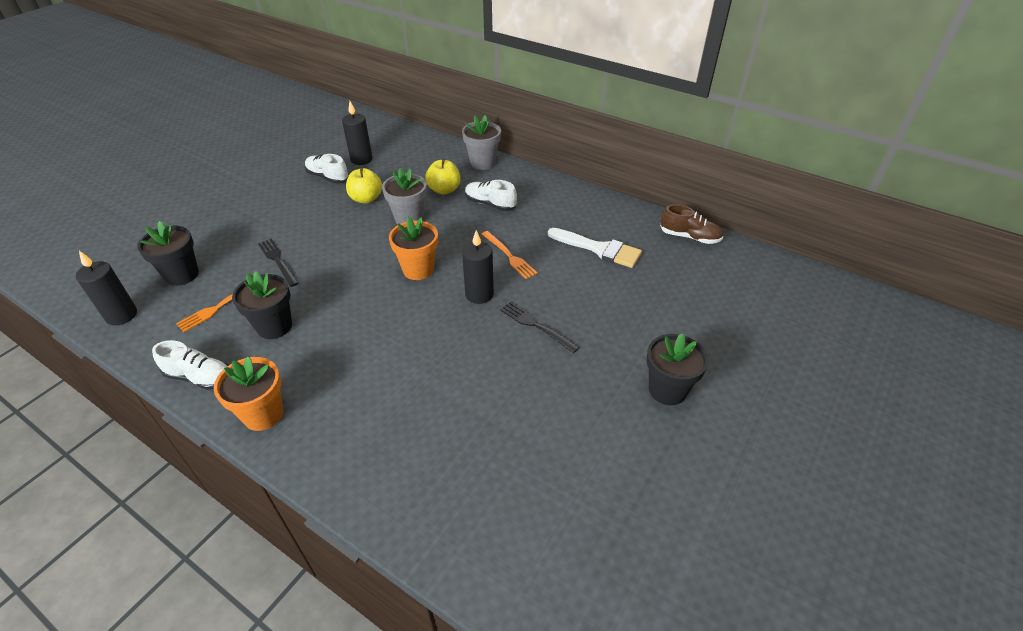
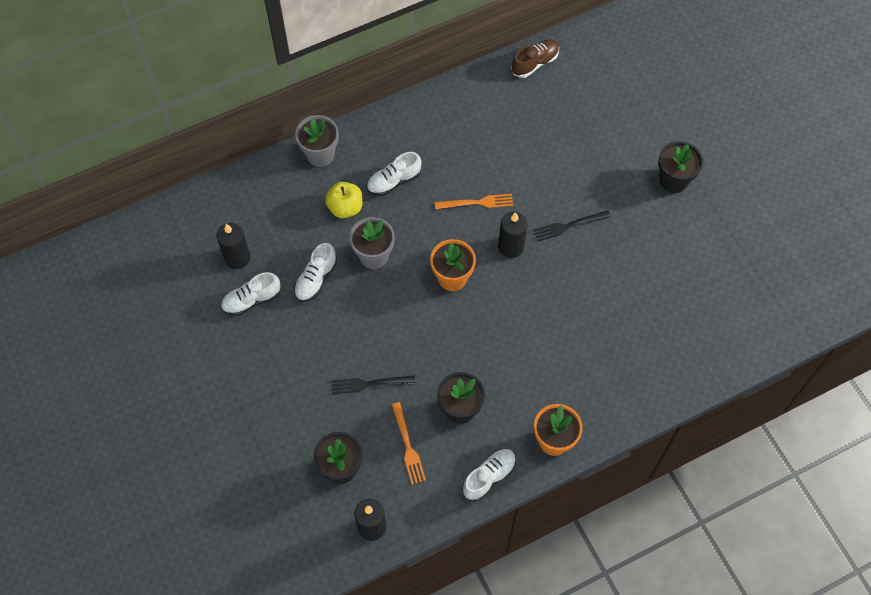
camera: 60 degrees left, 20 degrees up
(366, 199) = (316, 279): yellow apple -> white shoe
(599, 249) = (509, 134): white brush -> none

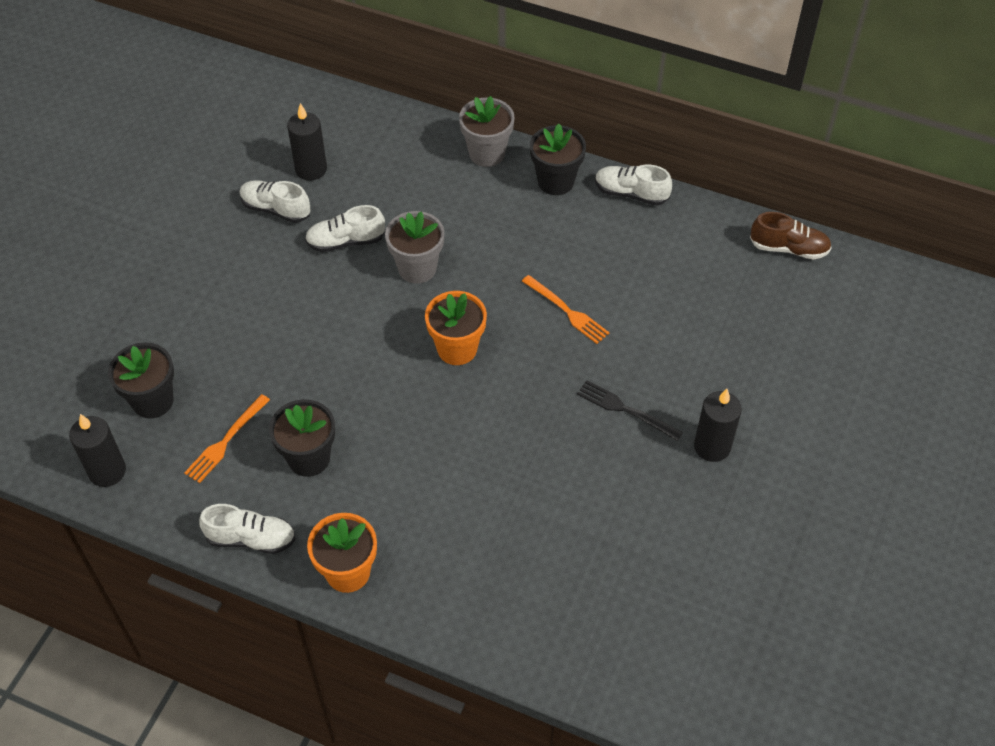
camera: 50 degrees right, 10 degrees down
(345, 207) = (448, 211): yellow apple -> none
(369, 384) = (268, 361): black fork -> none
(394, 181) = (518, 228): white shoe -> white shoe (631, 193)
(511, 247) = (545, 375): black candle -> black candle (712, 446)
(673, 180) = (791, 471): black flower pot -> black flower pot (555, 181)

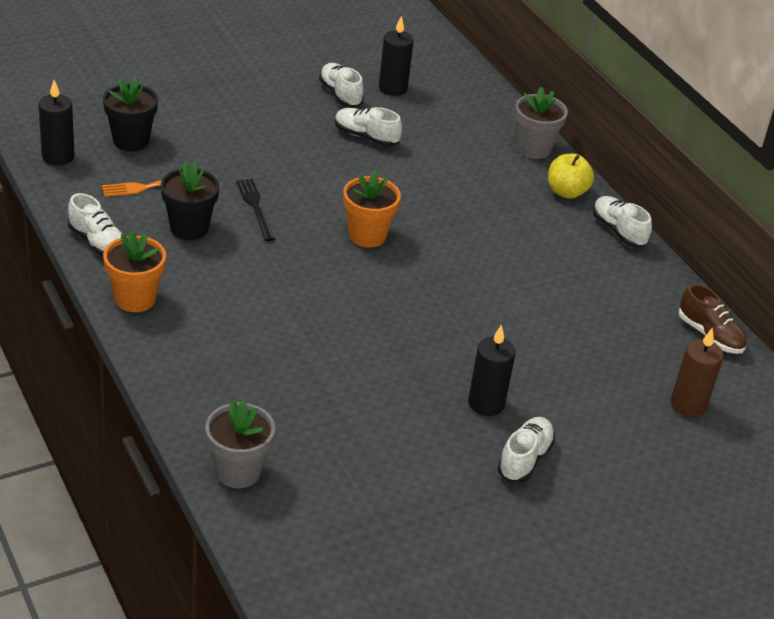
camera: 35 degrees right, 15 degrees down
(417, 268) = (397, 179): grey flower pot -> grey flower pot (238, 471)
(555, 181) = (566, 192): black flower pot -> yellow apple
(567, 311) = (477, 264): orange fork -> none
(625, 410) = (446, 342): black fork -> black fork (255, 207)
(788, 476) = (524, 459): none -> white shoe
(839, 329) = (688, 405): none -> brown candle

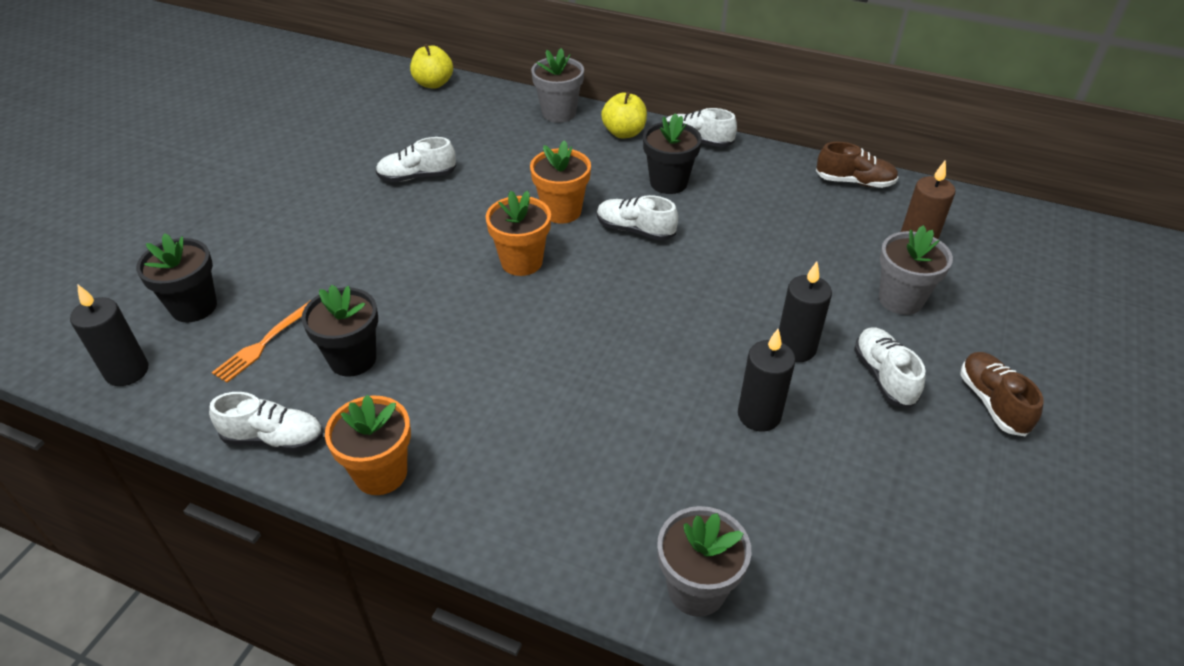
camera: 35 degrees left, 5 degrees up
(255, 207) = (393, 298): black fork -> none
(340, 95) = (352, 153): white shoe -> white shoe (635, 230)
(393, 88) = (391, 124): black candle -> black candle (759, 415)
(440, 219) = (561, 211): none -> orange flower pot
(463, 73) = (433, 84): none -> yellow apple
(550, 247) = (668, 182): none -> black flower pot
(581, 524) = (992, 402): none -> brown shoe
(615, 428) = (900, 299): none -> grey flower pot

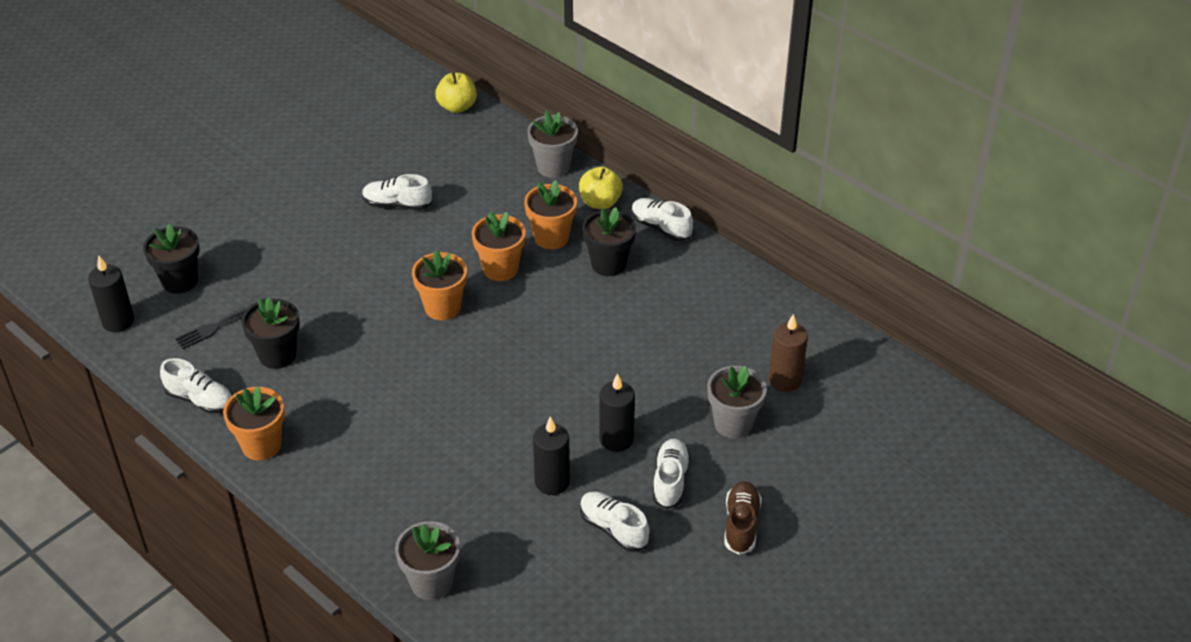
camera: 20 degrees right, 0 degrees up
(264, 343) = (220, 325): orange fork -> black fork
(596, 172) = (551, 237): none -> orange flower pot
(635, 230) = (551, 303): white shoe -> white shoe (613, 528)
(854, 182) = (777, 305): brown shoe -> none

